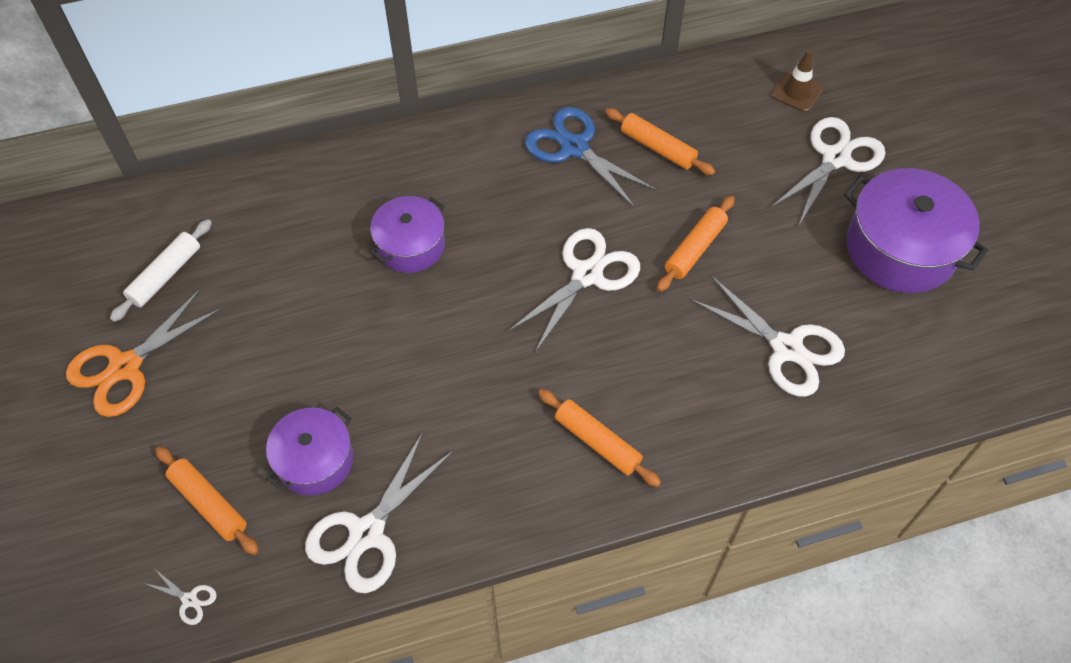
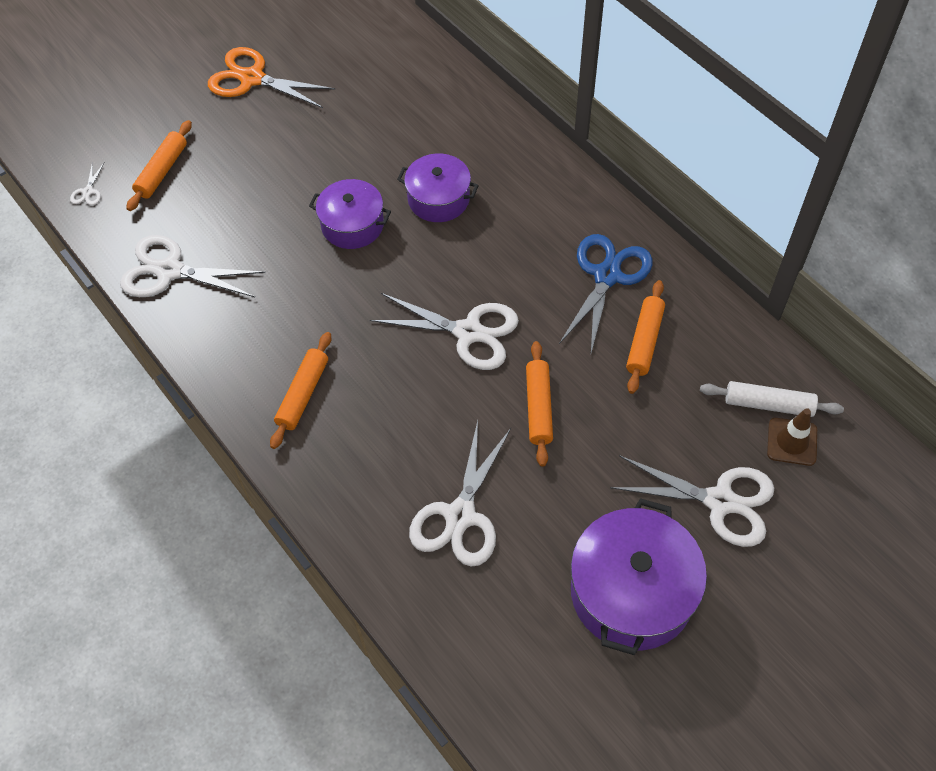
camera: 70 degrees right, 0 degrees up
(165, 275) = (339, 65): white rolling pin -> white rolling pin (768, 404)
(315, 460) = (218, 216): purple pot -> purple pot (352, 225)
(695, 249) = (539, 407): orange rolling pin -> orange rolling pin turned 75 degrees clockwise

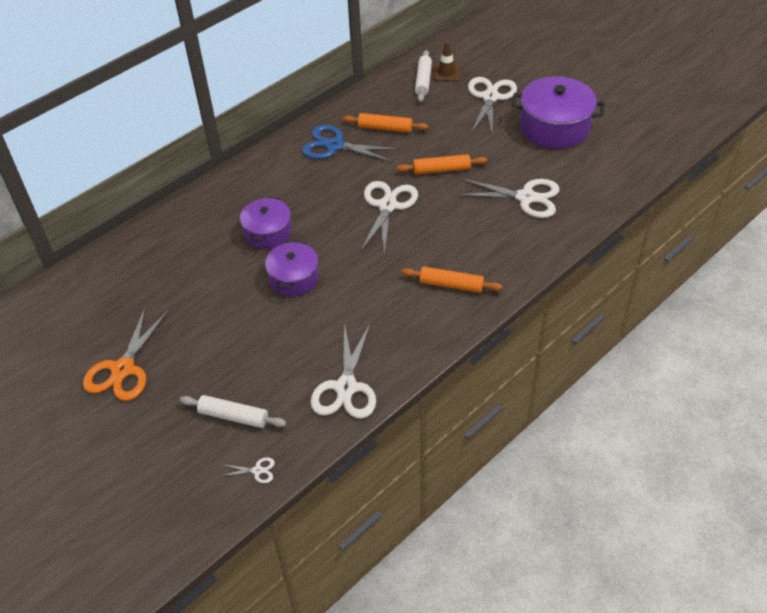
camera: 95 degrees left, 10 degrees down
(162, 171) = (233, 416): orange rolling pin -> white rolling pin

